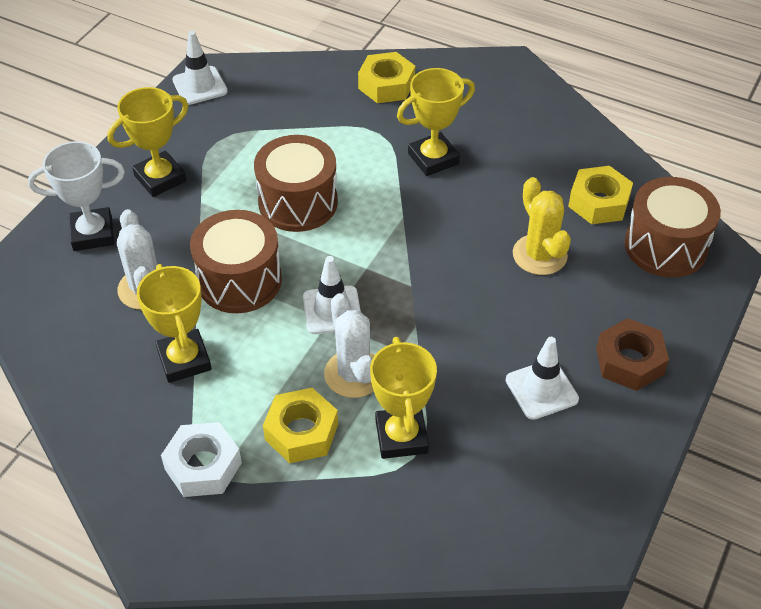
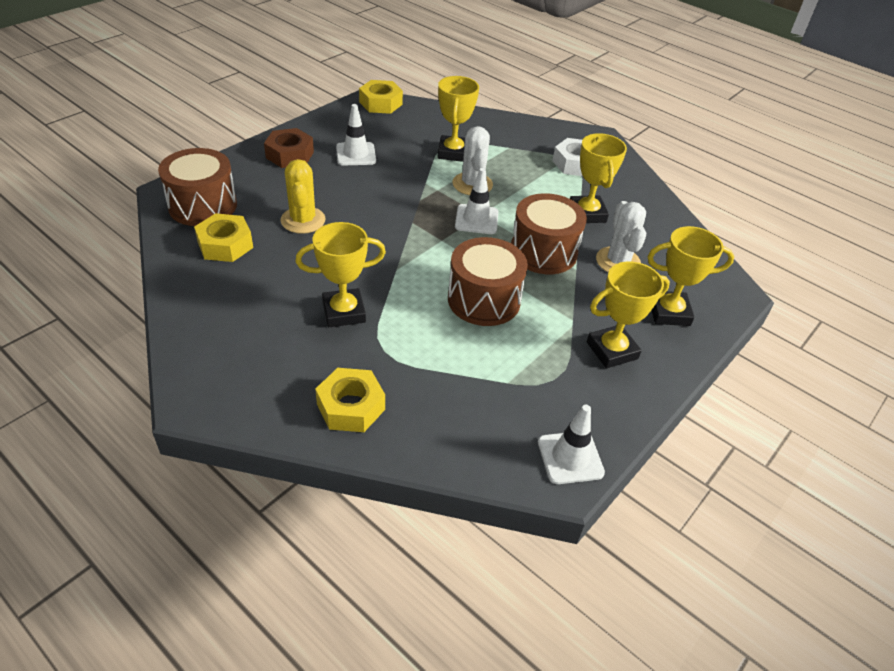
camera: 170 degrees left, 5 degrees down
(92, 234) = (669, 312): white trophy -> yellow trophy
(301, 432) = (513, 166): yellow nut -> yellow nut (380, 103)

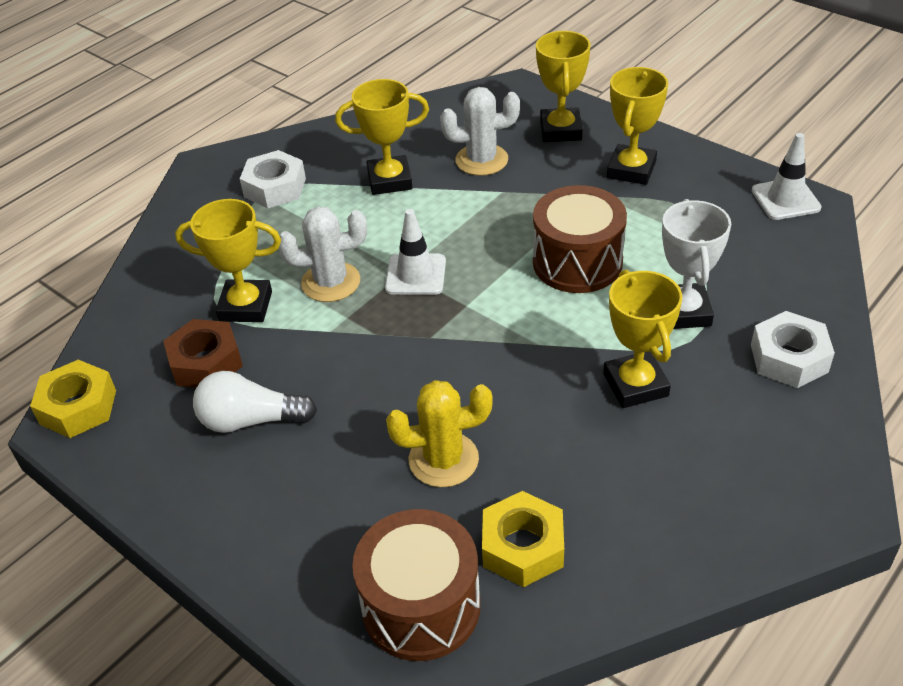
camera: 85 degrees left, 0 degrees up
(290, 155) = (253, 510): brown nut -> brown nut (206, 363)
(351, 407) = (789, 358): yellow nut -> white nut
(356, 154) = (250, 420): white traffic cone -> white light bulb
(417, 352) = (683, 311): none -> white trophy
(543, 252) = (475, 216): brown drum -> none
(612, 350) = (631, 170): yellow trophy -> yellow trophy turned 45 degrees clockwise

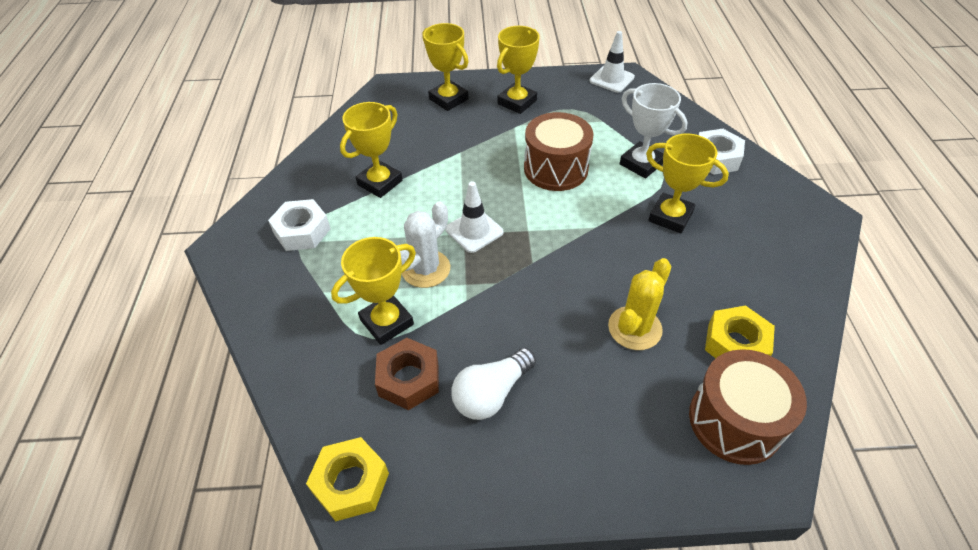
camera: 45 degrees left, 5 degrees up
(481, 160) = (423, 140): white cactus -> none
(631, 170) = (517, 102): yellow trophy -> yellow trophy turned 60 degrees clockwise

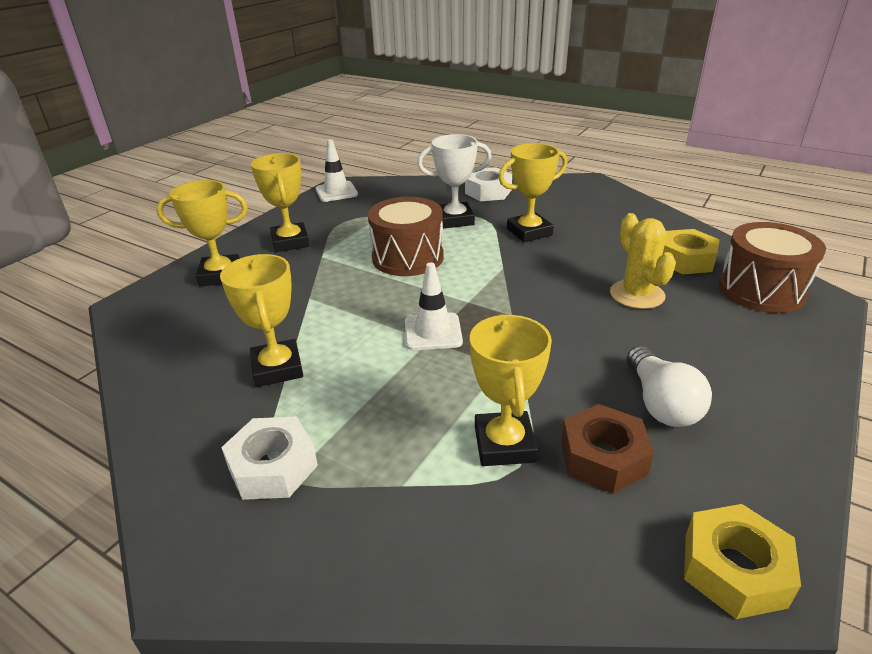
camera: 55 degrees left, 15 degrees down
(426, 269) = (452, 384): white cactus -> none

